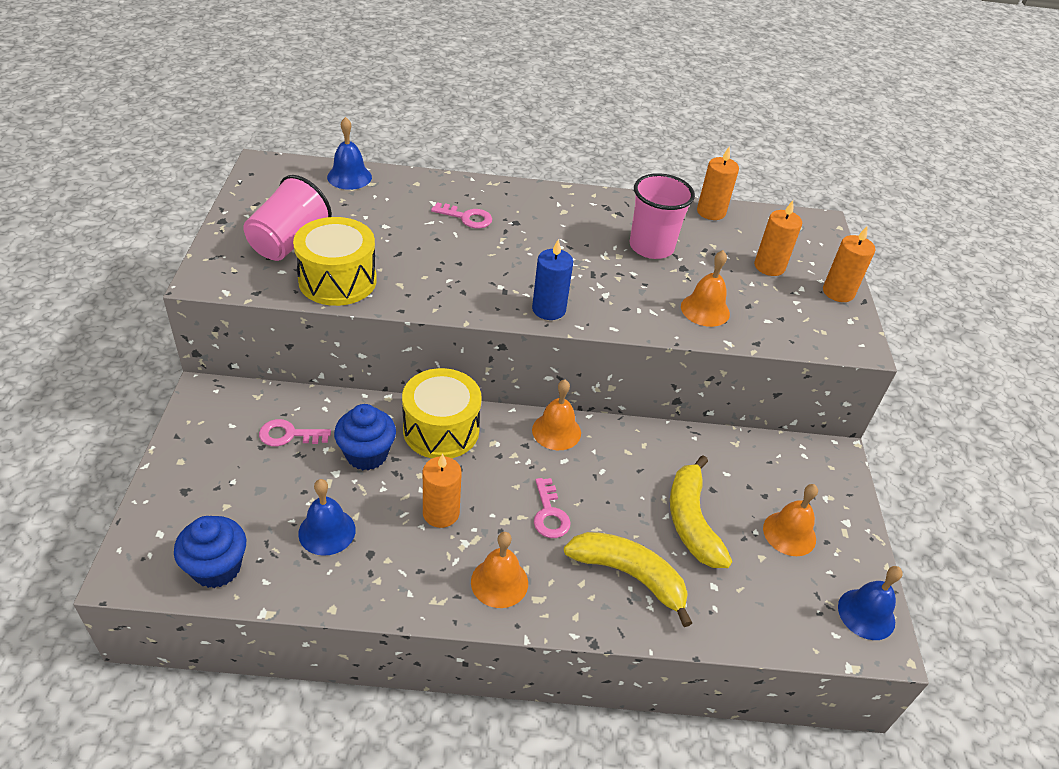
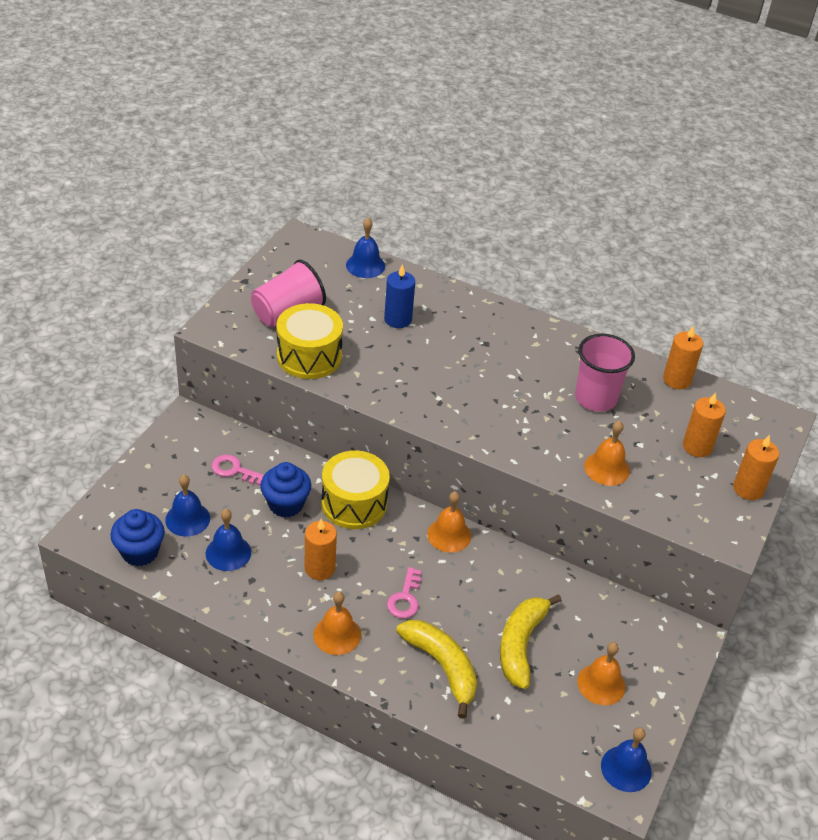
camera: 25 degrees right, 0 degrees up
(259, 508) = (187, 519): none -> blue bell
(467, 217) = (445, 328): pink key -> none
(549, 309) = (467, 429): blue candle -> blue candle (398, 319)

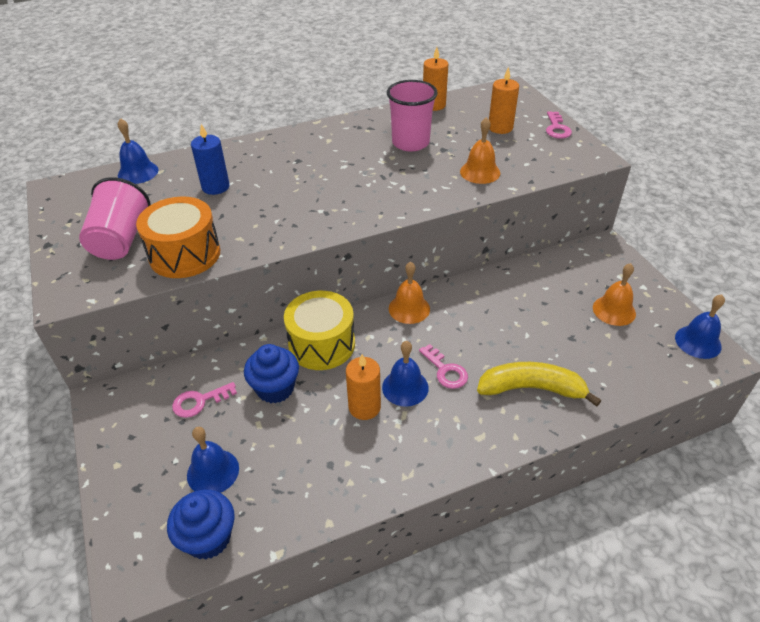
camera: 45 degrees left, 0 degrees up
(228, 553) = (283, 463): blue bell -> blue bell (405, 387)
(309, 356) = (185, 254): yellow drum -> orange drum
(337, 635) = (444, 438): orange bell -> none
(521, 644) = (546, 331): yellow banana -> none
(748, 489) = (557, 128): orange candle -> pink key

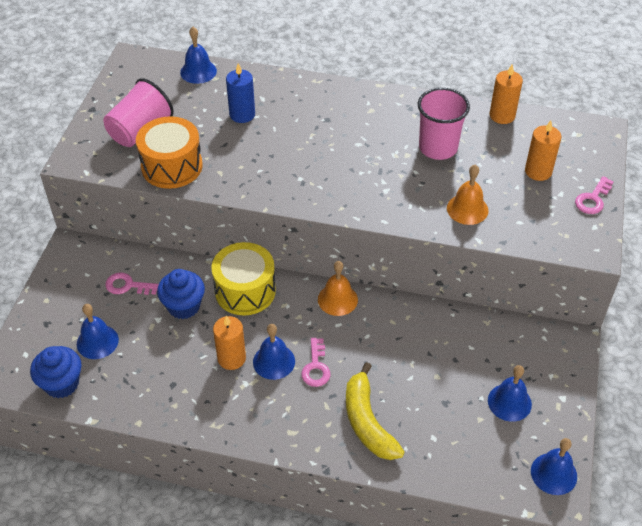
camera: 35 degrees right, 5 degrees up
(531, 388) = (367, 422): yellow banana -> yellow banana turned 150 degrees counterclockwise
(614, 310) = (509, 402): orange bell -> blue bell

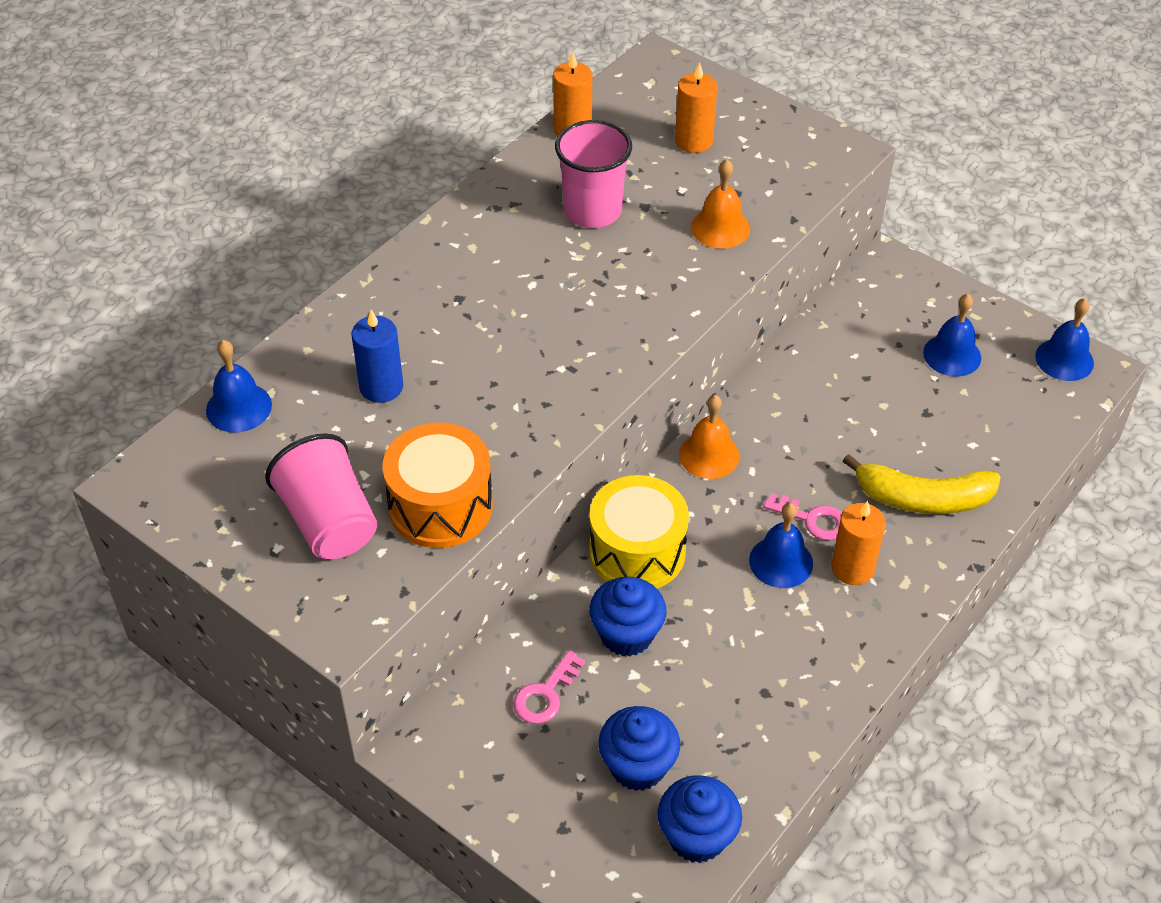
camera: 65 degrees left, 0 degrees up
(97, 341) = (637, 766): blue bell -> blue cupcake
(231, 358) = (752, 608): orange candle -> orange candle (852, 568)
(593, 199) = (768, 117): pink key -> none

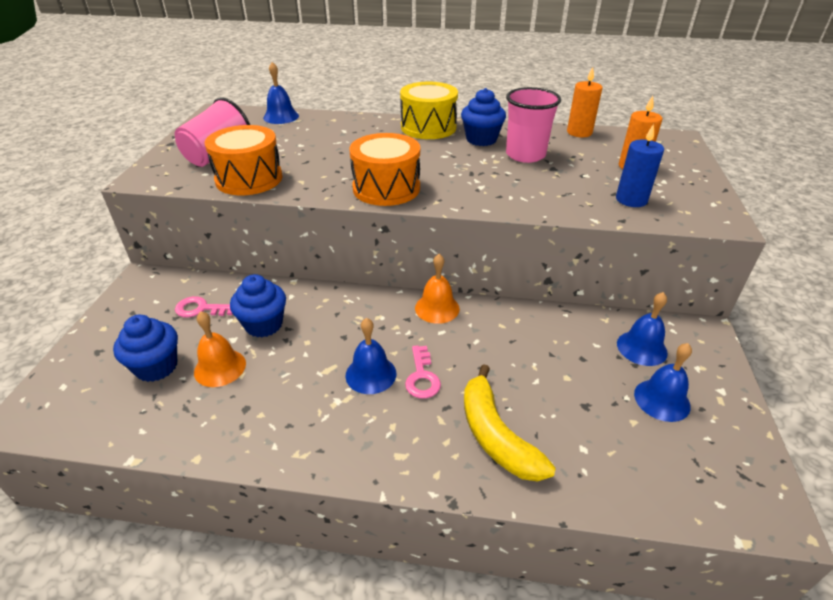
camera: 60 degrees right, 10 degrees down
(381, 387) = (324, 141): blue candle -> blue candle (631, 200)
(578, 376) = (386, 188): none -> orange drum
(637, 551) = (333, 306): yellow drum -> yellow drum (428, 127)
(697, 837) = (101, 417): blue cupcake -> blue cupcake (481, 139)
(720, 228) = (572, 196): orange bell -> orange bell (220, 367)
(852, 568) = (392, 416): orange candle -> none
(1064, 359) = (752, 483): blue bell -> blue bell (641, 348)

